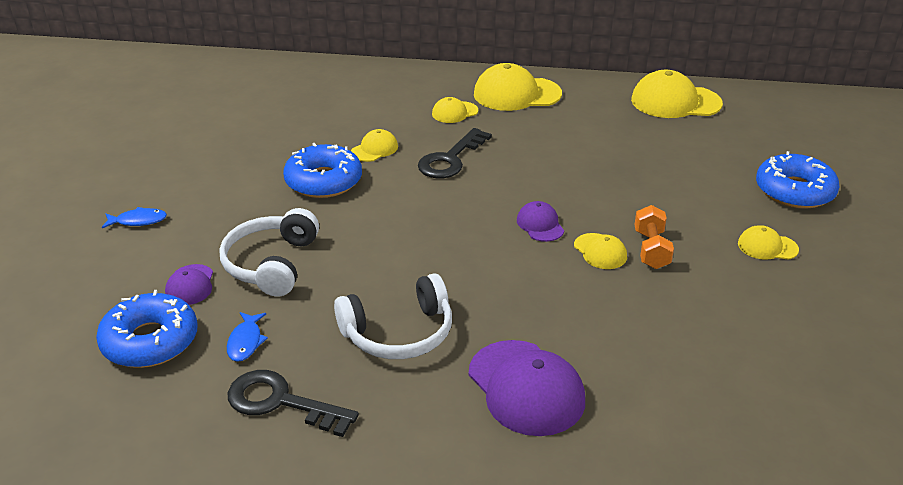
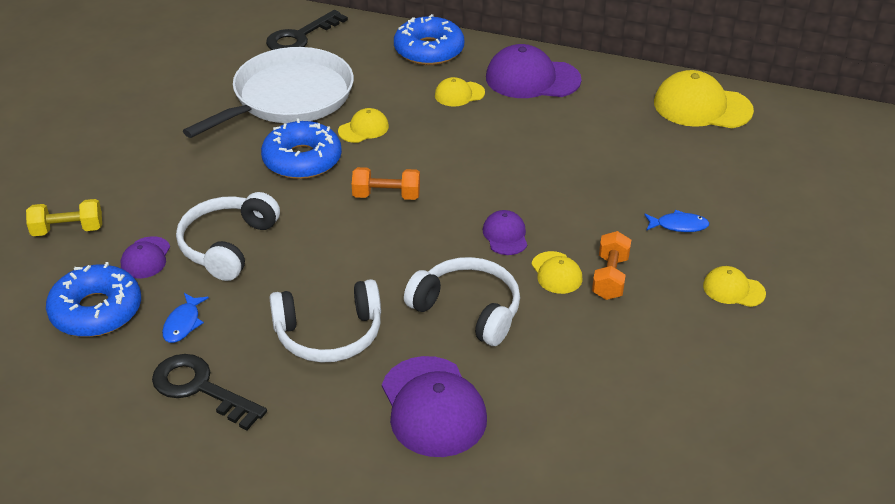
camera: 10 degrees right, 5 degrees up
(101, 268) = (68, 230): none -> yellow dumbbell
(138, 221) = (112, 183): blue fish -> blue fish (679, 225)
(294, 130) = (288, 97): none -> white pan
(415, 203) = (386, 196): none -> orange dumbbell
(450, 159) = (437, 149): black key -> black key (300, 37)
(516, 94) = (532, 79): yellow cap -> purple cap
(528, 294) = (468, 310): none -> white headphones
(794, 191) = (790, 229): blue donut -> blue donut (429, 50)

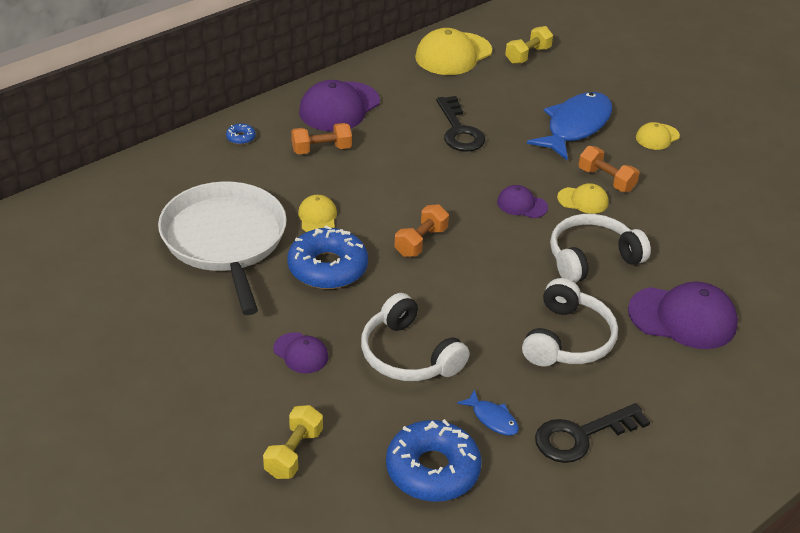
camera: 60 degrees left, 0 degrees up
(146, 258) = (383, 412): purple cap -> purple cap (301, 353)
(300, 37) = (134, 196): black key -> black key (459, 130)
(429, 50) = (241, 138): blue donut -> blue donut, size x0.41
(459, 94) = (321, 149): yellow cap -> orange dumbbell
(679, 225) = (575, 126): blue fish -> blue fish, size x2.27
(766, 151) = (528, 55): none -> yellow dumbbell

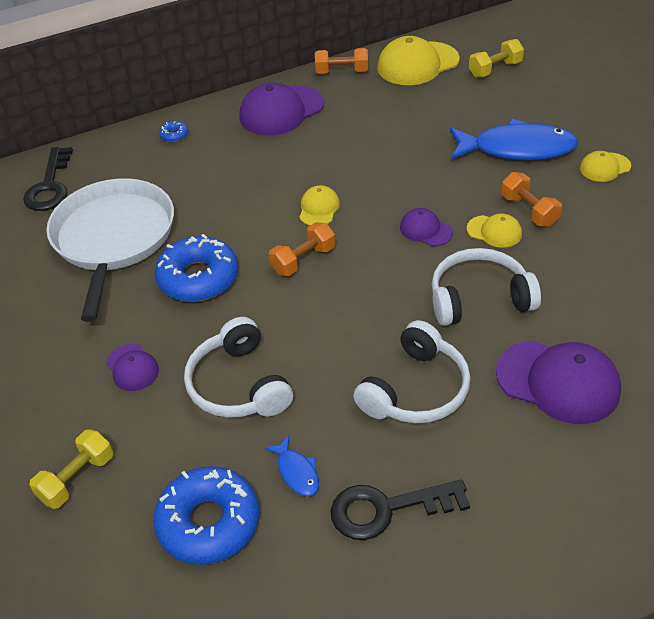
camera: 20 degrees right, 5 degrees up
(317, 217) = (211, 223): yellow cap -> yellow cap (319, 208)
(321, 149) = (245, 153): orange dumbbell -> orange dumbbell (342, 72)
(459, 130) = (391, 144): black key -> black key (50, 186)
(575, 126) = (517, 149): blue fish -> blue fish turned 45 degrees clockwise

